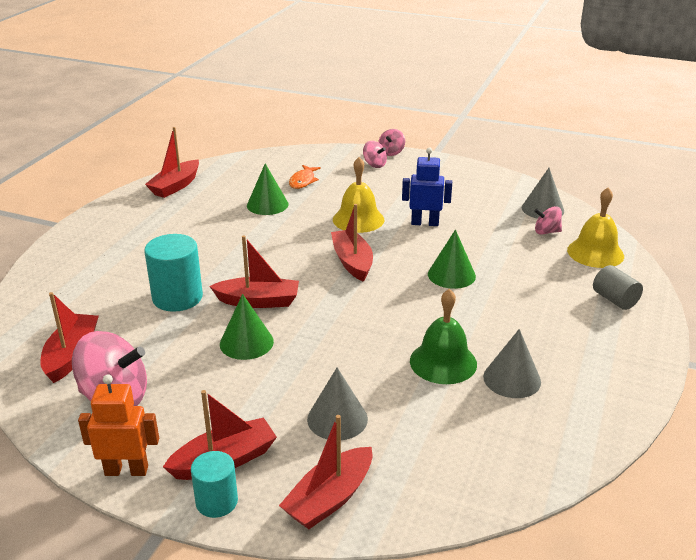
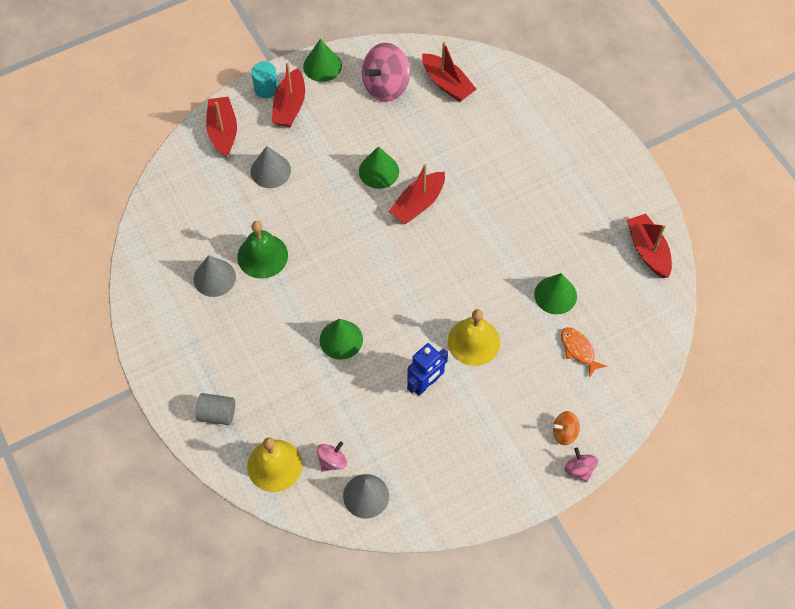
camera: 130 degrees right, 30 degrees up
(126, 470) = (322, 66): orange robot -> green cone
(177, 297) = (464, 163): turquoise cylinder -> none
(352, 262) = (415, 291): red boat -> none
(374, 165) = (564, 433): pink spinning top -> orange spinning top

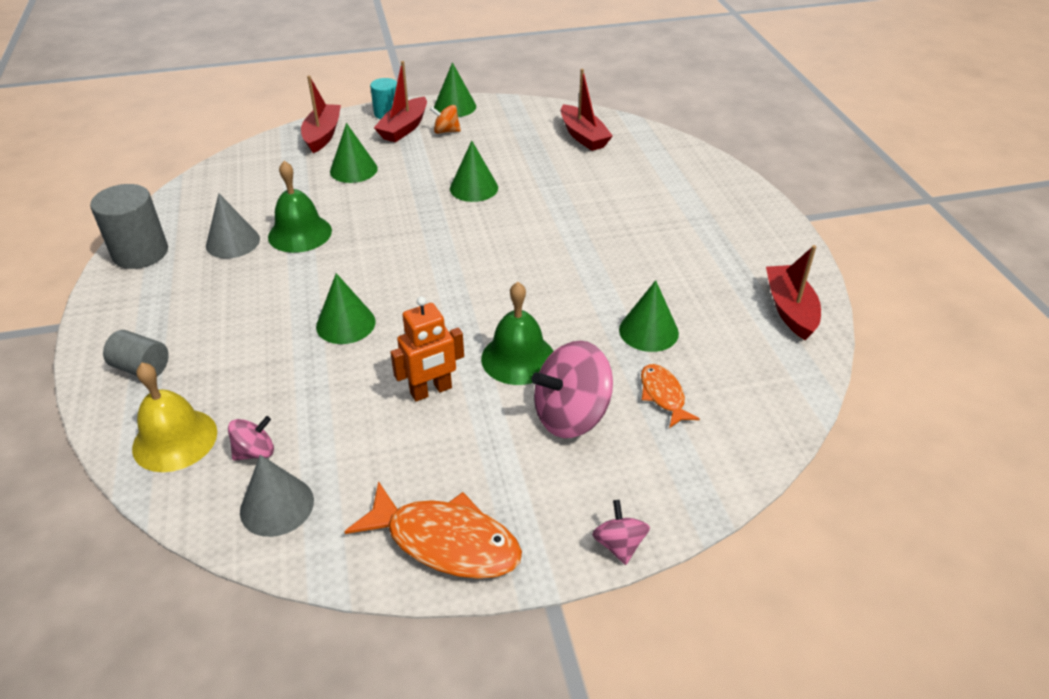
camera: 15 degrees right, 20 degrees down
(148, 306) = (140, 253): none -> grey cylinder
(270, 171) = (353, 170): grey cone -> green cone
(386, 86) = (515, 129): pink spinning top -> pink spinning top (571, 415)
(418, 204) = (506, 220): red boat -> none
(425, 384) = (431, 391): blue robot -> orange robot
(473, 341) = (518, 358): yellow bell -> green bell
(478, 493) = (446, 541): none -> orange fish
(564, 433) = (610, 490): orange spinning top -> orange spinning top (446, 131)

